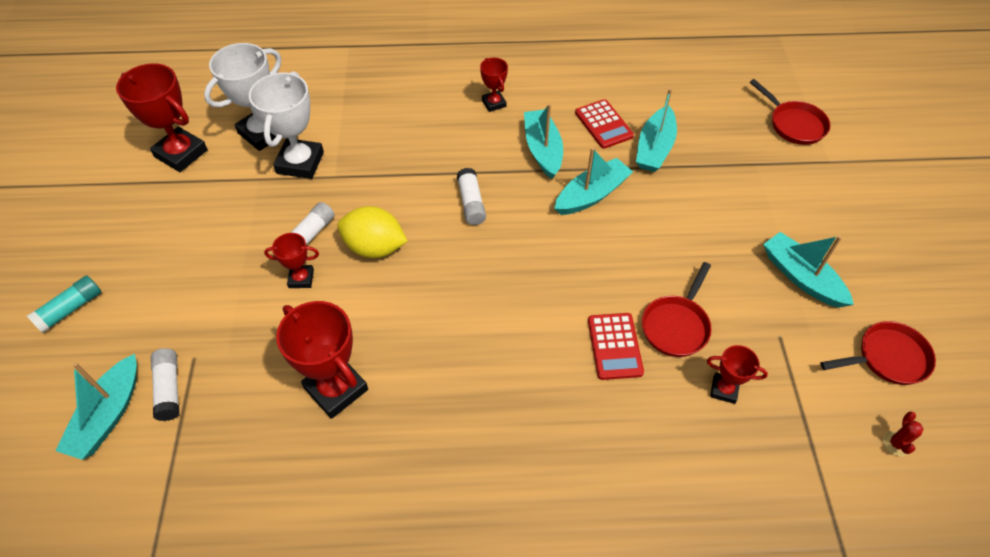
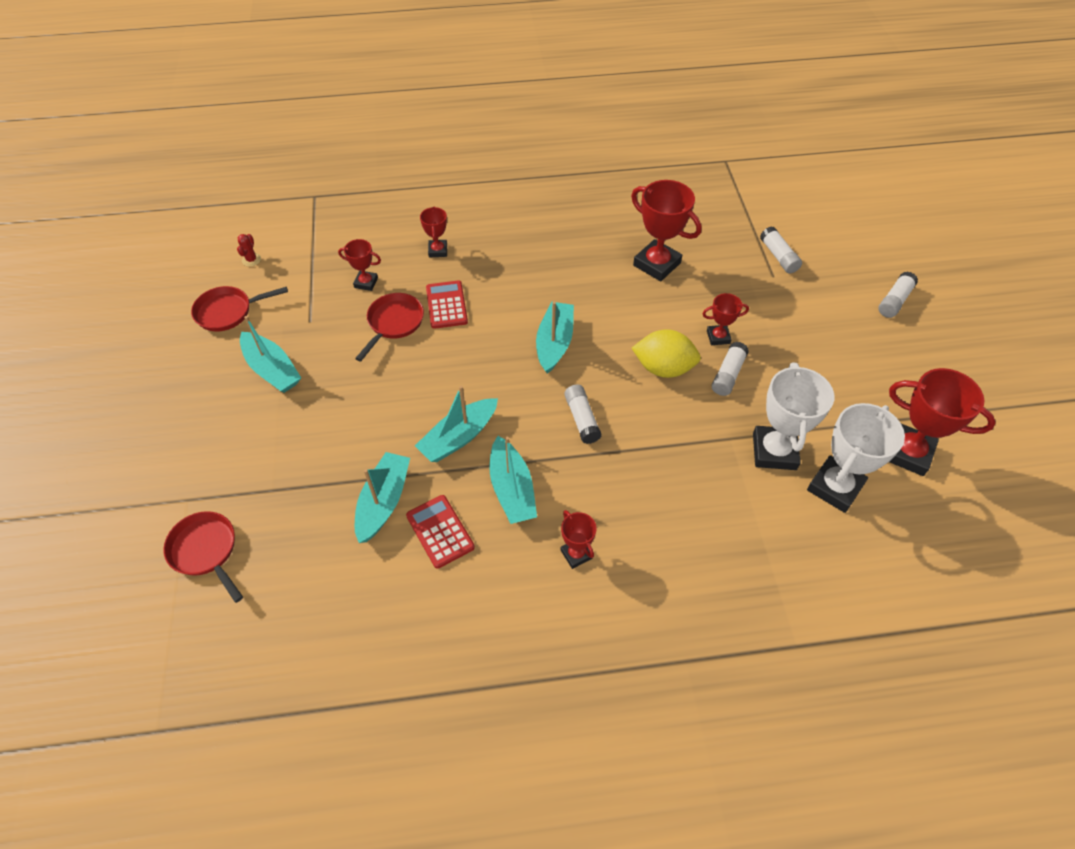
camera: 175 degrees right, 0 degrees up
(70, 309) = (894, 301): turquoise glue stick -> white glue stick
(108, 415) = (810, 239): turquoise boat -> turquoise boat (554, 343)
(634, 439) = (438, 250): none -> red trophy

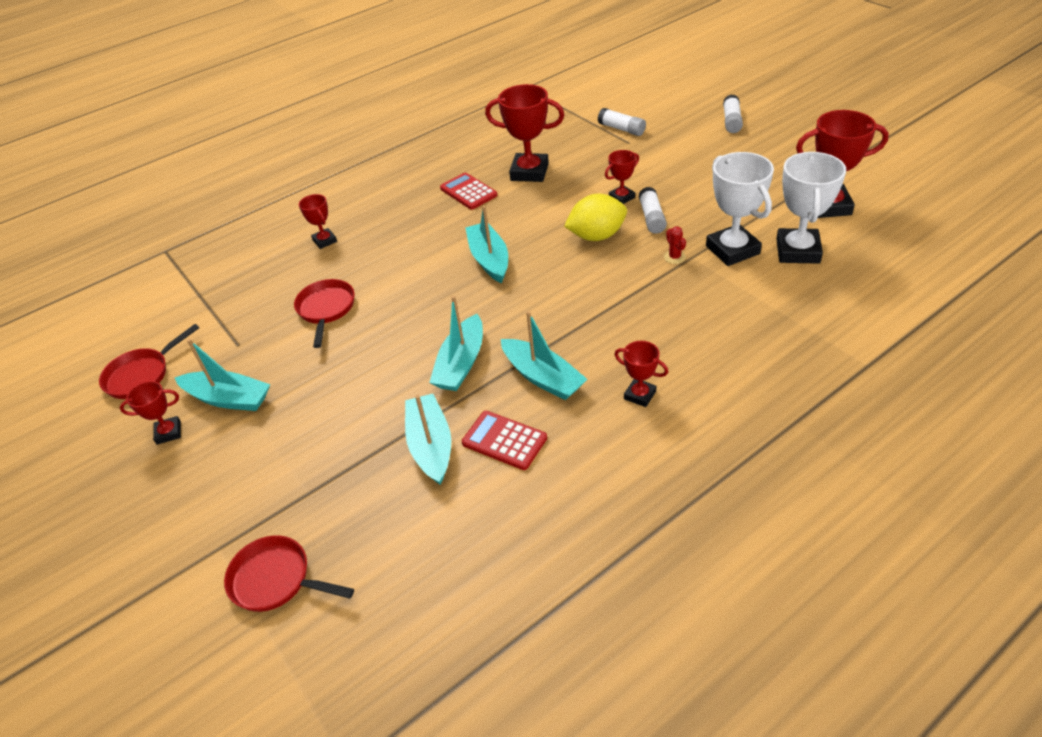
camera: 25 degrees left, 10 degrees down
(251, 260) = (135, 324): red cactus -> red cactus (674, 257)
(366, 283) = (273, 292): red trophy -> red trophy (168, 432)
(446, 305) = (366, 275): red calculator -> red calculator (468, 192)
(582, 419) = (559, 300): white glue stick -> none

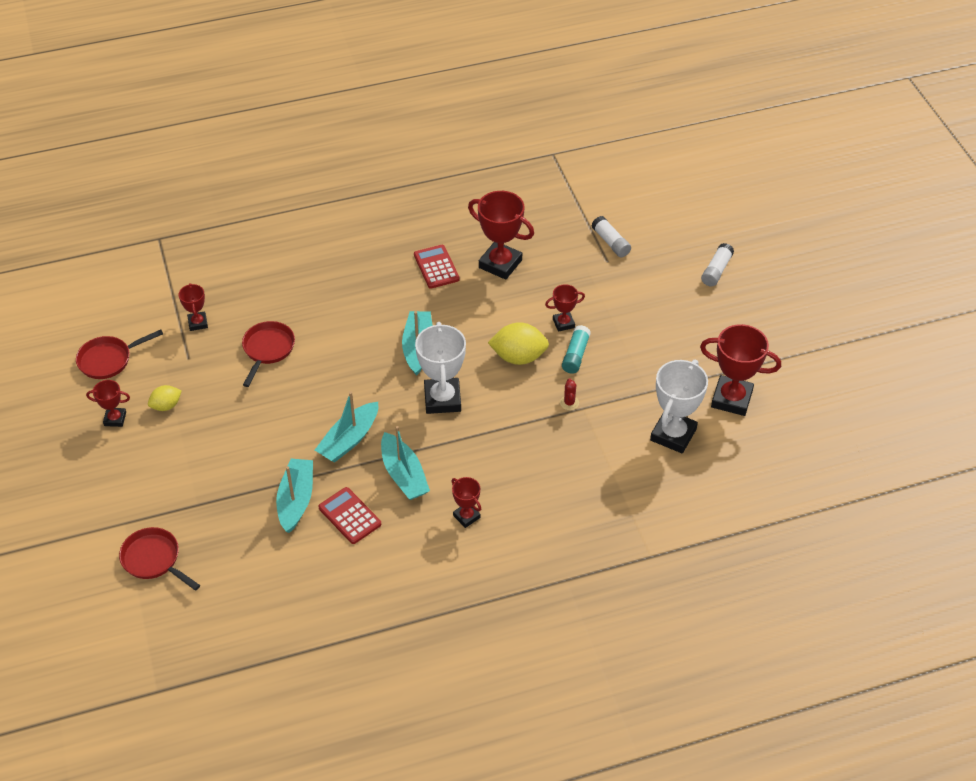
camera: 15 degrees right, 5 degrees up
(228, 399) = (166, 406): turquoise boat -> yellow lemon
(325, 241) = (293, 277): red trophy -> red trophy (198, 323)
(652, 218) = (575, 355): white glue stick -> turquoise glue stick
(732, 250) = (621, 413): white trophy -> white trophy (442, 399)

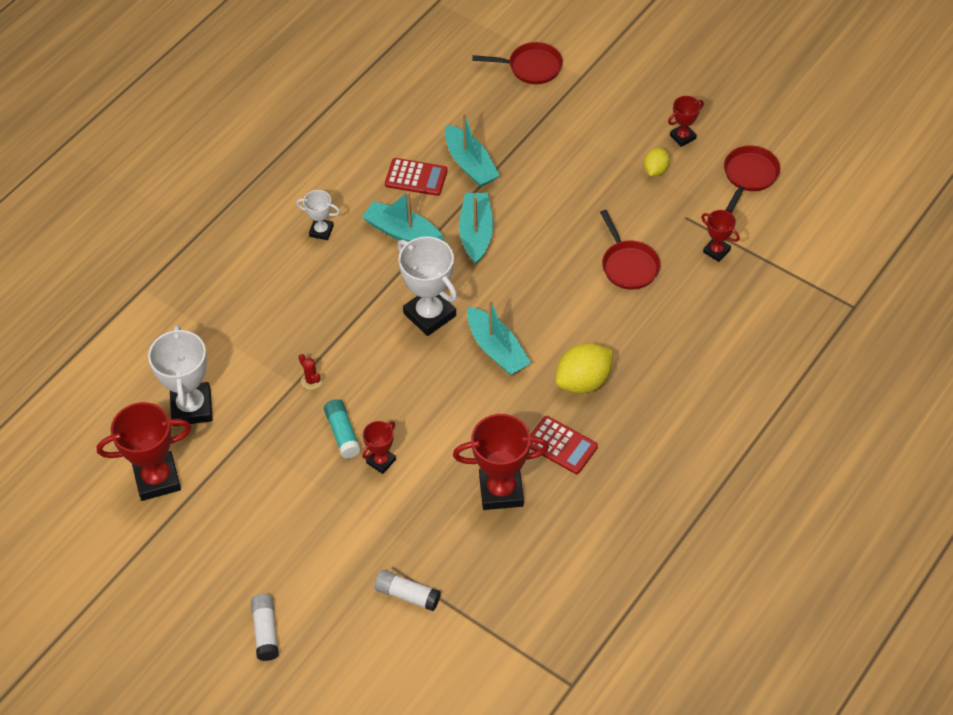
camera: 145 degrees right, 5 degrees up
(466, 516) = (321, 231): red trophy -> white trophy
(518, 357) = (395, 398): yellow lemon -> yellow lemon (583, 381)

